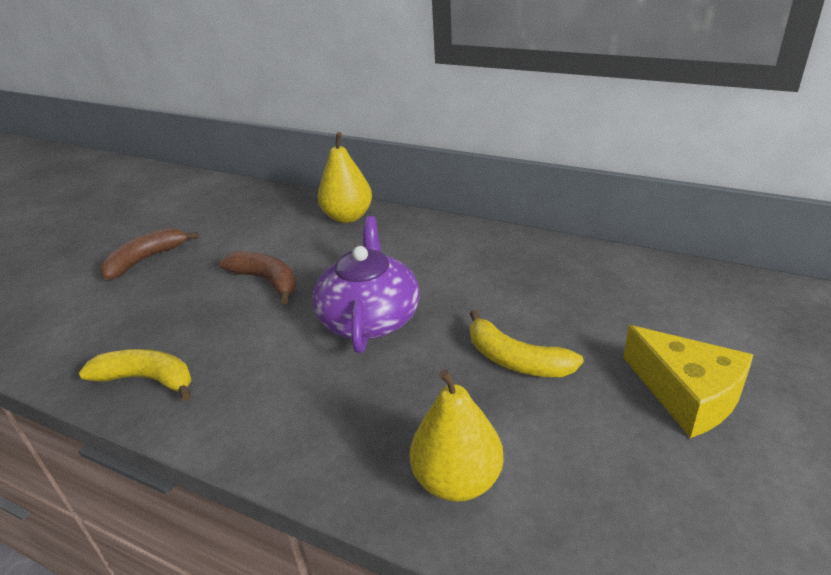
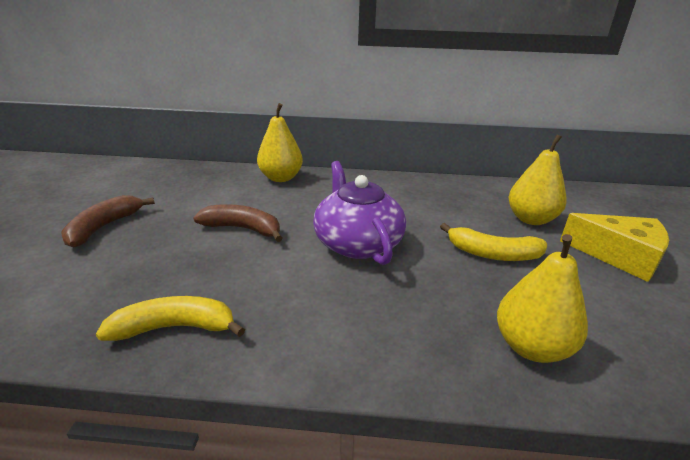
camera: 25 degrees left, 5 degrees down
(613, 319) = (531, 219): none -> yellow pear

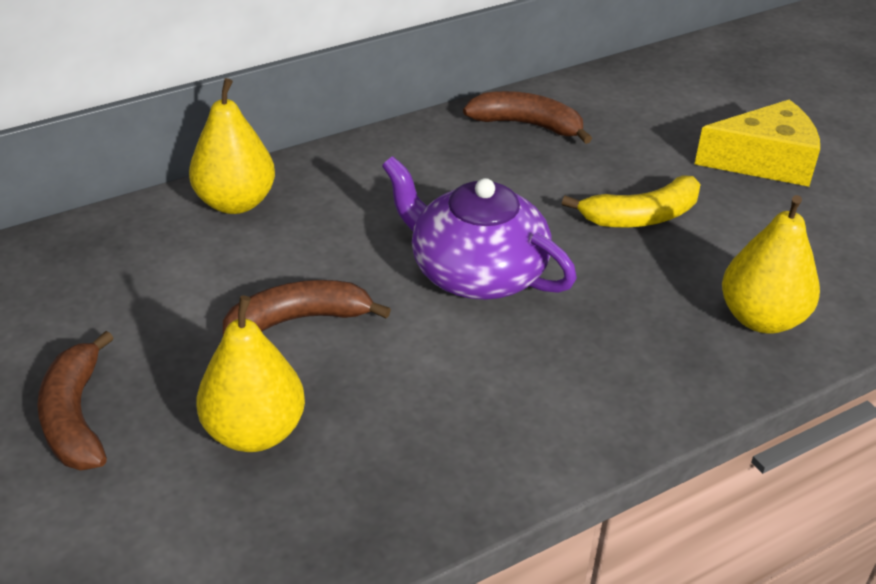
camera: 35 degrees left, 10 degrees up
(175, 327) = (398, 488): yellow banana -> none
(464, 192) = (527, 125): none -> brown banana
(531, 219) = (641, 142): yellow pear -> yellow pear (255, 432)

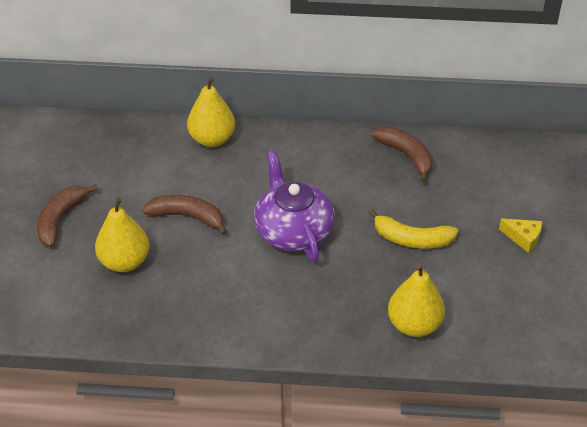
camera: 35 degrees right, 5 degrees up
(764, 161) = (523, 238): yellow cheese -> yellow cheese, size x0.54

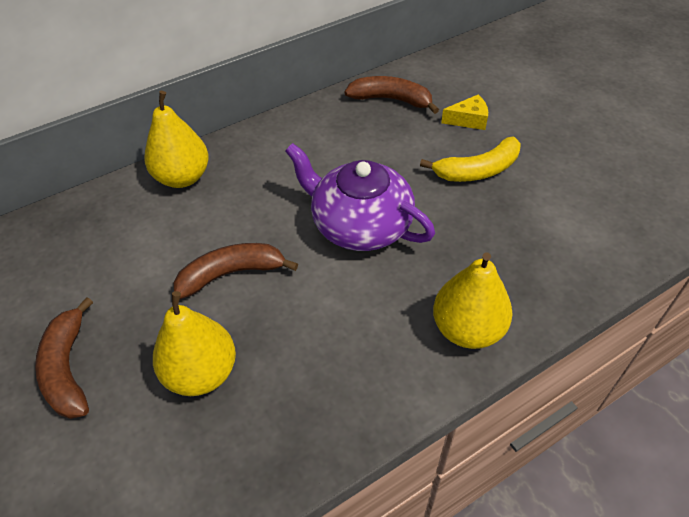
camera: 35 degrees left, 5 degrees up
(414, 325) = (571, 250): yellow pear -> yellow pear (467, 329)
(523, 238) = (564, 119): yellow cheese -> yellow cheese (468, 120)

